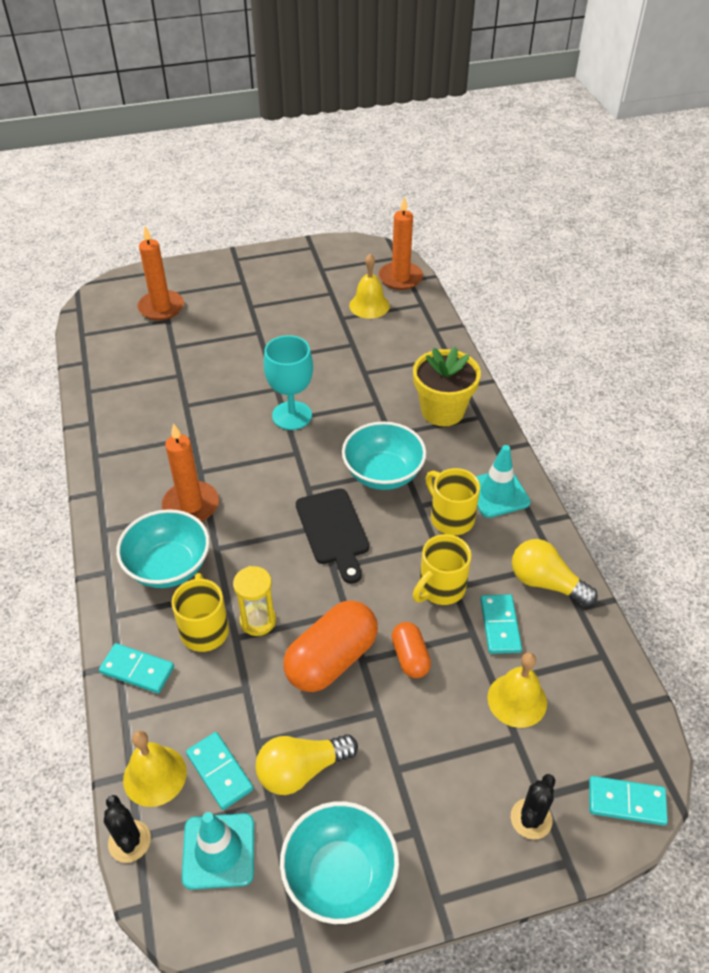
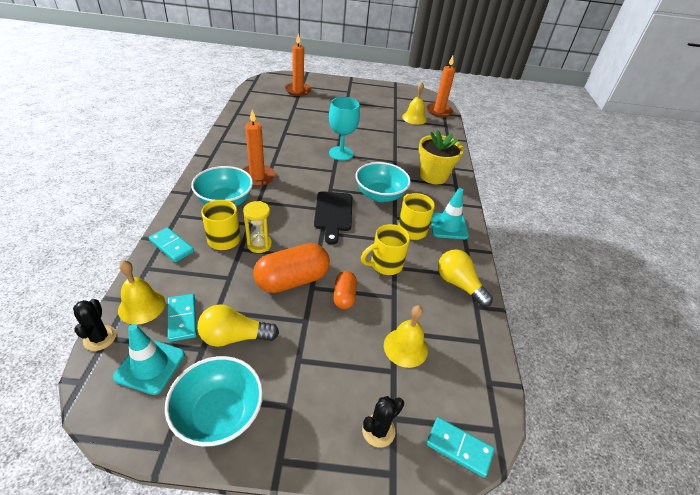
camera: 15 degrees right, 5 degrees down
(500, 625) = (415, 298): turquoise domino -> none

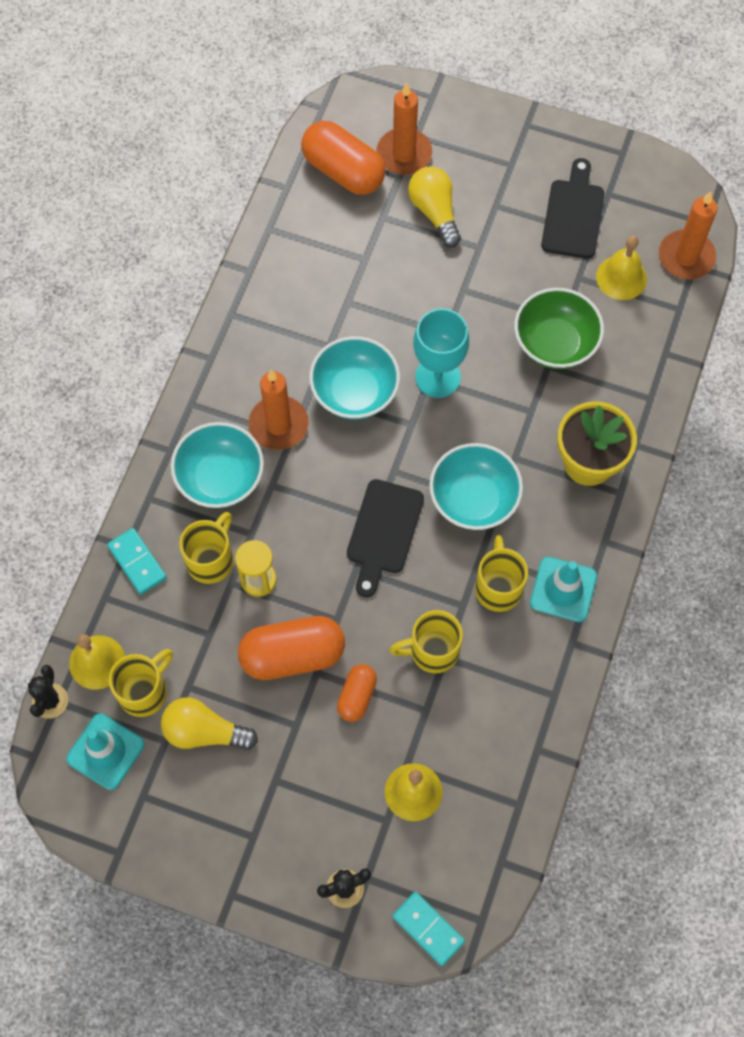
camera: 20 degrees right, 25 degrees up
(182, 318) = (144, 691): turquoise domino -> yellow mug
(219, 414) = (176, 829): turquoise bowl -> turquoise bowl (355, 392)
(270, 96) = (343, 171): none -> orange capsule
(383, 103) = (573, 214): none -> black cutting board
(394, 139) = (555, 343): none -> green bowl
(459, 284) = (528, 707): yellow light bulb -> yellow light bulb (434, 212)

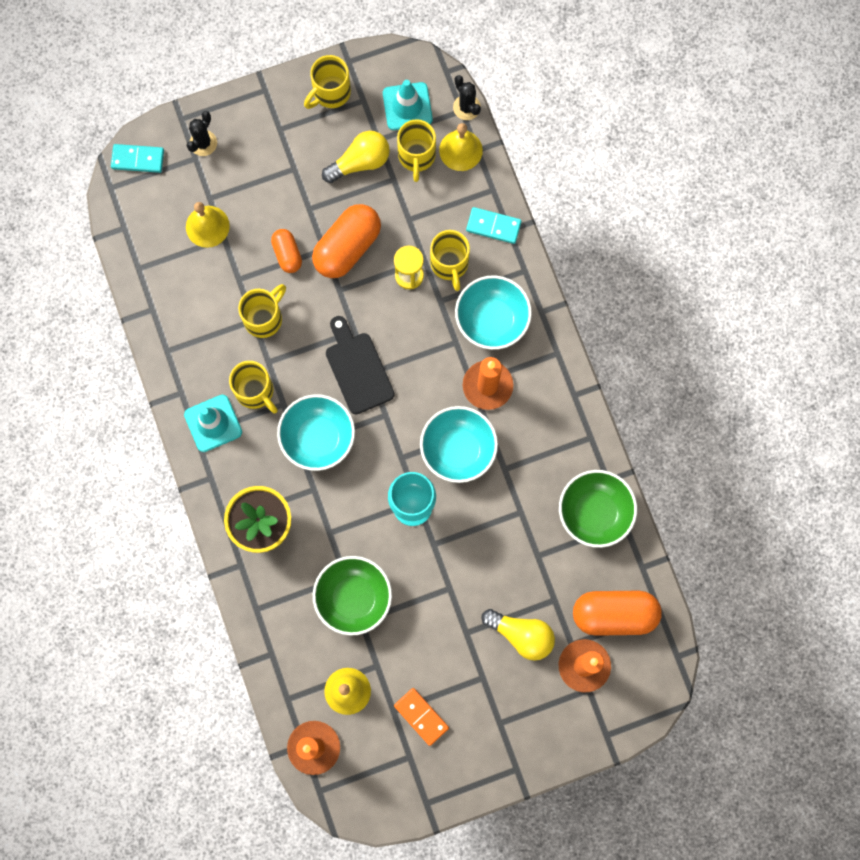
camera: 140 degrees right, 10 degrees up
(167, 833) = (330, 93): none -> yellow mug
(285, 255) = (594, 512): none -> green bowl
(573, 214) = (421, 716): black cutting board -> orange domino

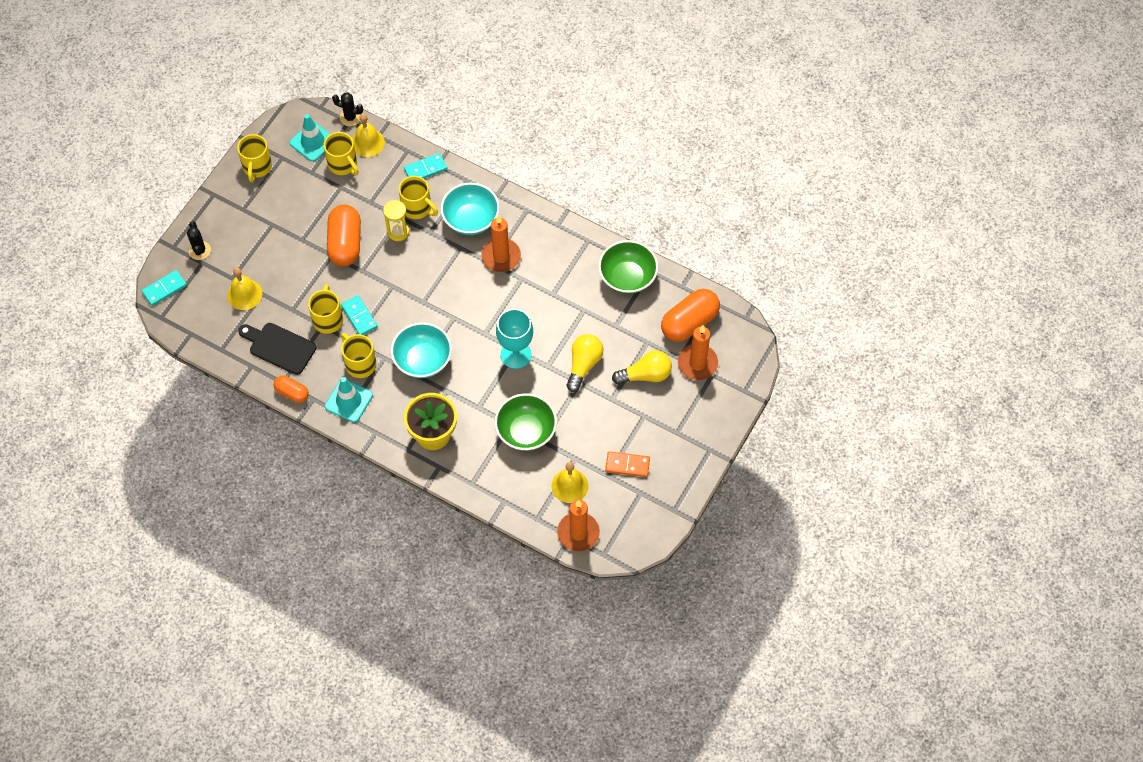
camera: 40 degrees left, 15 degrees down
(255, 391) = (360, 363): yellow mug -> yellow mug turned 135 degrees counterclockwise
(287, 254) = (310, 274): orange capsule -> orange capsule (292, 393)
(296, 339) = (359, 316): none -> turquoise domino
(358, 369) = (413, 305): black cutting board -> black cutting board (279, 347)
(360, 162) = (310, 192): yellow light bulb -> yellow light bulb (583, 365)
(458, 449) = (515, 304): turquoise bowl -> none

